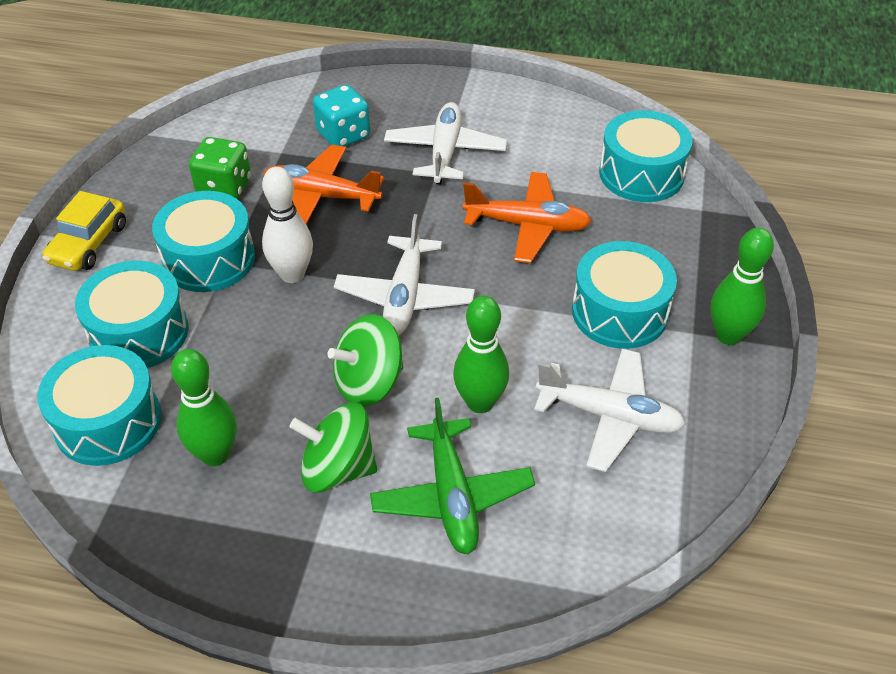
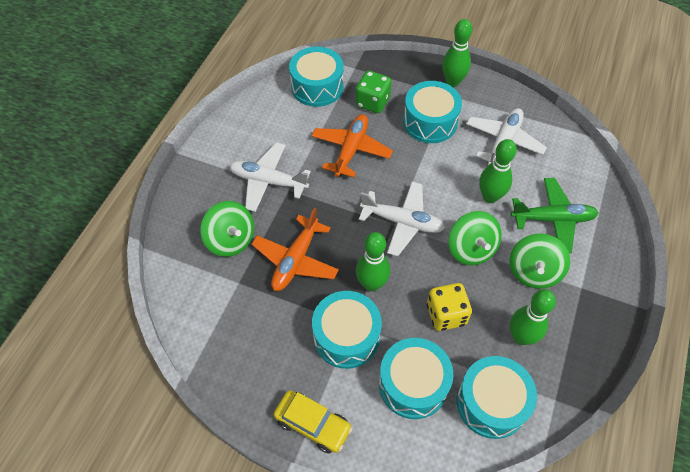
camera: 80 degrees left, 10 degrees up
(224, 187) = (270, 323): green dice -> green dice (372, 102)
(249, 360) = (446, 314): none -> yellow dice
(292, 274) = (371, 284): white bowling pin -> green bowling pin
(343, 135) = (231, 240): turquoise dice -> green spinning top

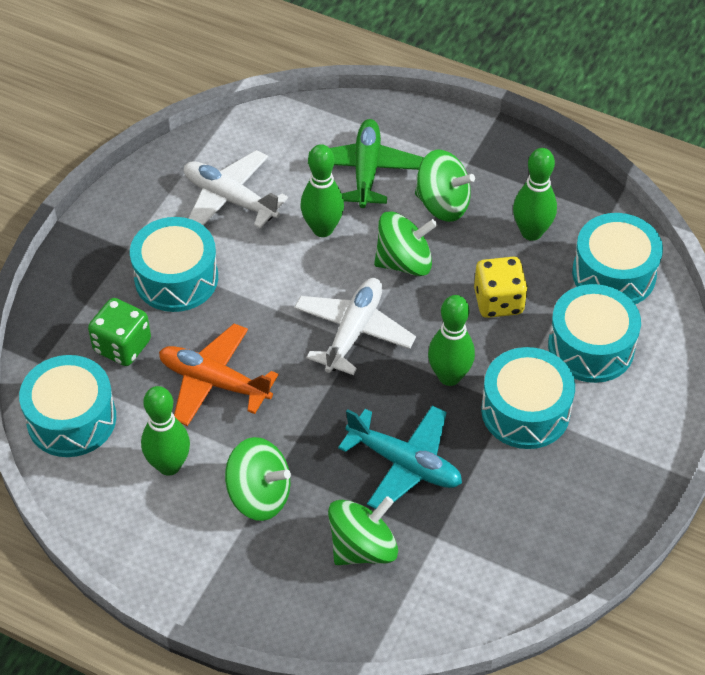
camera: 85 degrees left, 5 degrees down
(268, 181) = (259, 495): white plane -> green spinning top
(296, 260) = (404, 464): orange plane -> turquoise plane
(313, 424) = (642, 455): yellow car -> none
(452, 81) = (100, 240): green bowling pin -> green bowling pin (169, 465)

